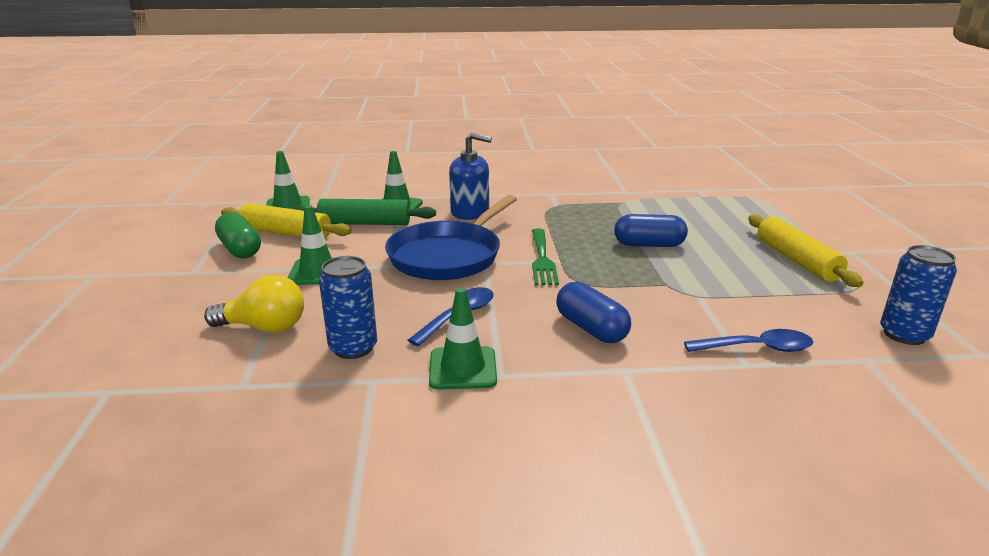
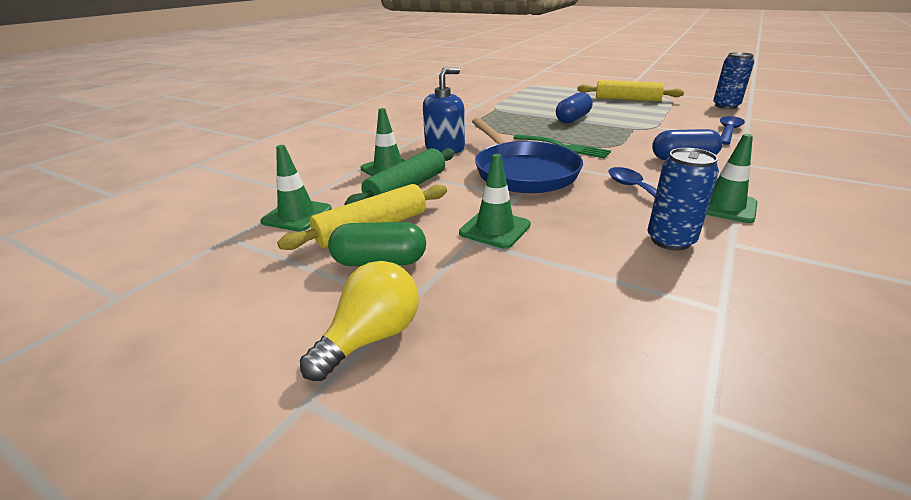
camera: 55 degrees left, 5 degrees up
(264, 327) = (601, 277): yellow light bulb -> yellow light bulb (371, 337)

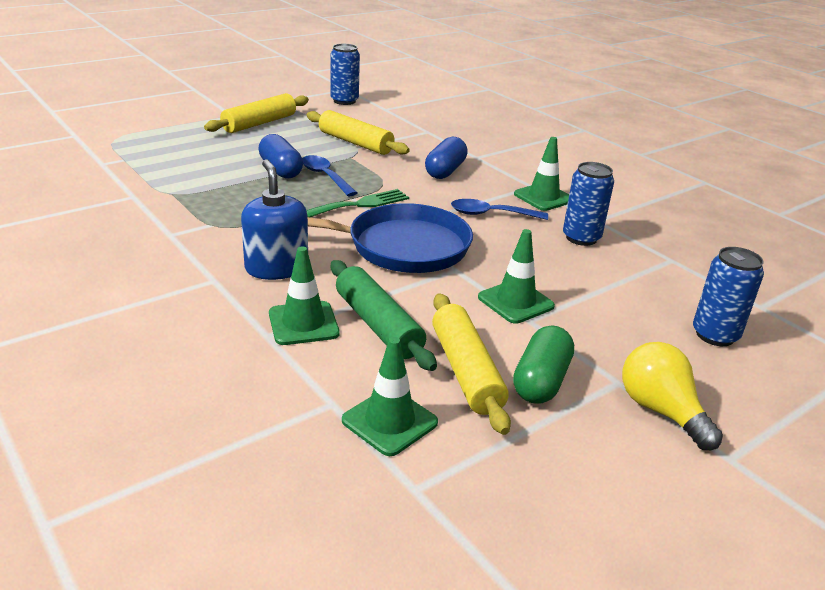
camera: 70 degrees left, 0 degrees up
(567, 367) = (715, 335): none -> blue can
(661, 124) = (355, 143): none -> yellow rolling pin
(728, 131) = (407, 130): blue spoon -> blue spoon (325, 176)

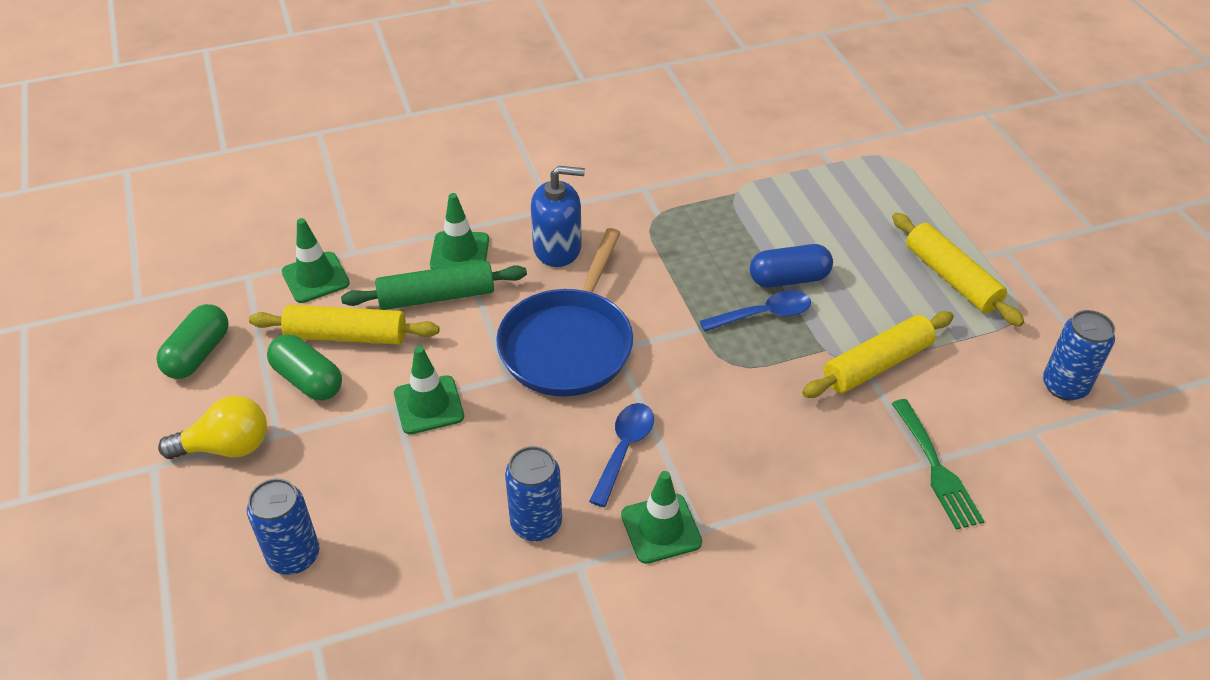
camera: 110 degrees right, 15 degrees up
(359, 204) = (678, 330): green fork -> green fork (936, 469)
(445, 171) = (767, 440): blue capsule -> none
(568, 484) = (198, 354): none -> green capsule

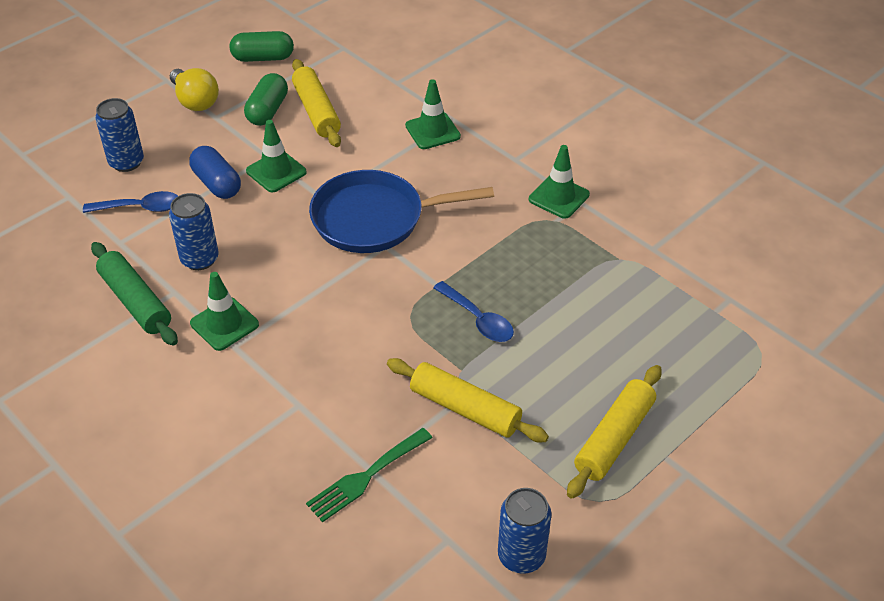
camera: 65 degrees right, 0 degrees up
(315, 278) = (361, 76): green traffic cone -> green traffic cone (559, 197)
(436, 296) = (380, 137): green rolling pin -> green rolling pin (135, 301)
(557, 248) = (473, 178): blue soap dispenser -> none
(624, 449) = (287, 282): blue spoon -> blue spoon (140, 208)
(789, 279) = (533, 324): blue capsule -> blue capsule (217, 184)

